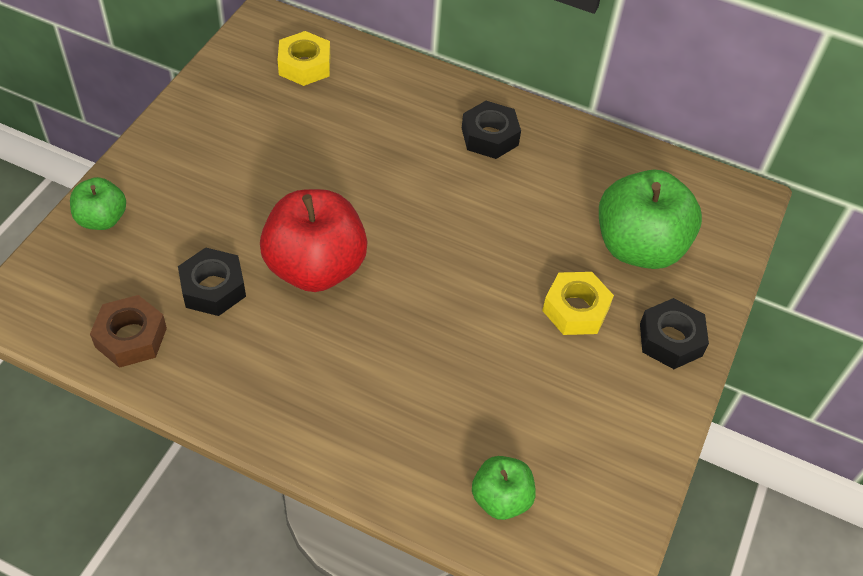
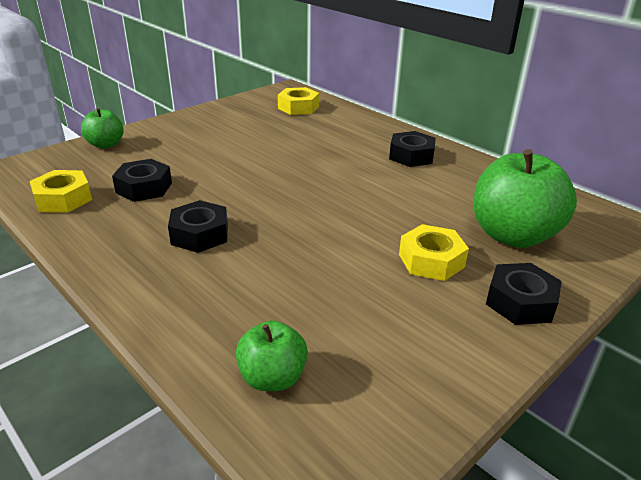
camera: 25 degrees right, 20 degrees down
(131, 337) = (63, 199): brown nut -> yellow nut
(315, 267) = (226, 192): red apple -> none
(328, 345) = (200, 234): none -> black nut

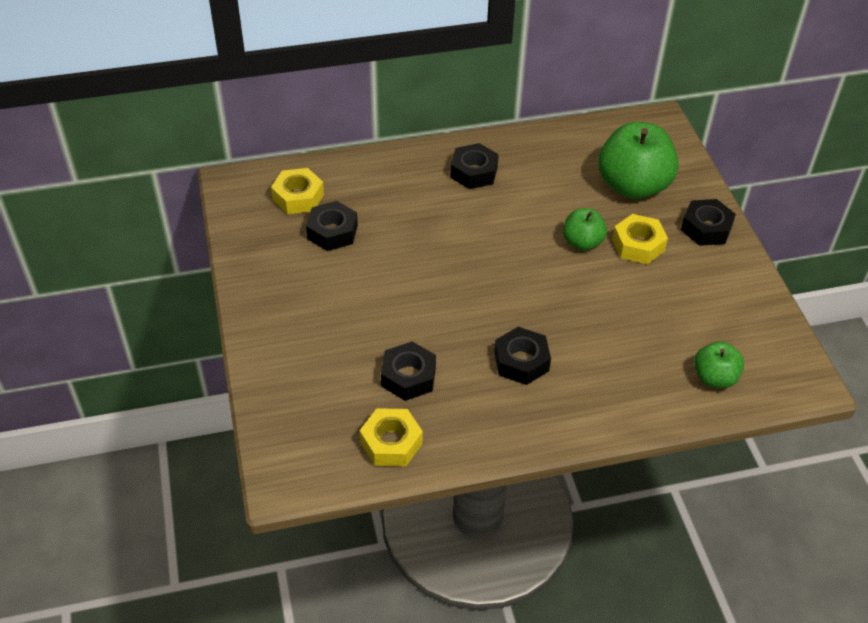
camera: 60 degrees left, 15 degrees up
(106, 144) = (278, 384): green apple -> green apple (582, 242)
(277, 125) = (332, 232): none -> black nut

